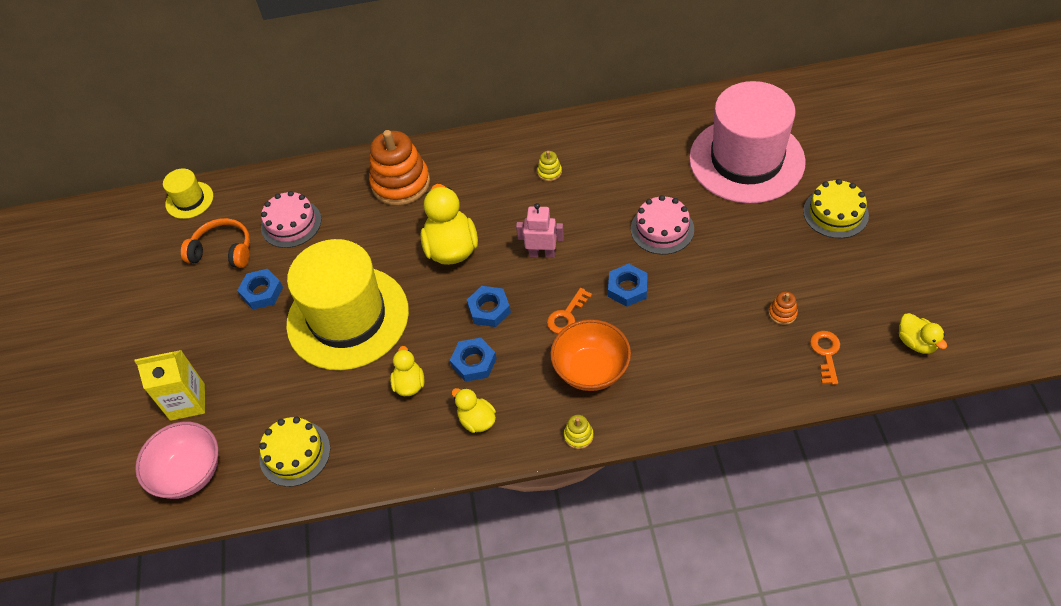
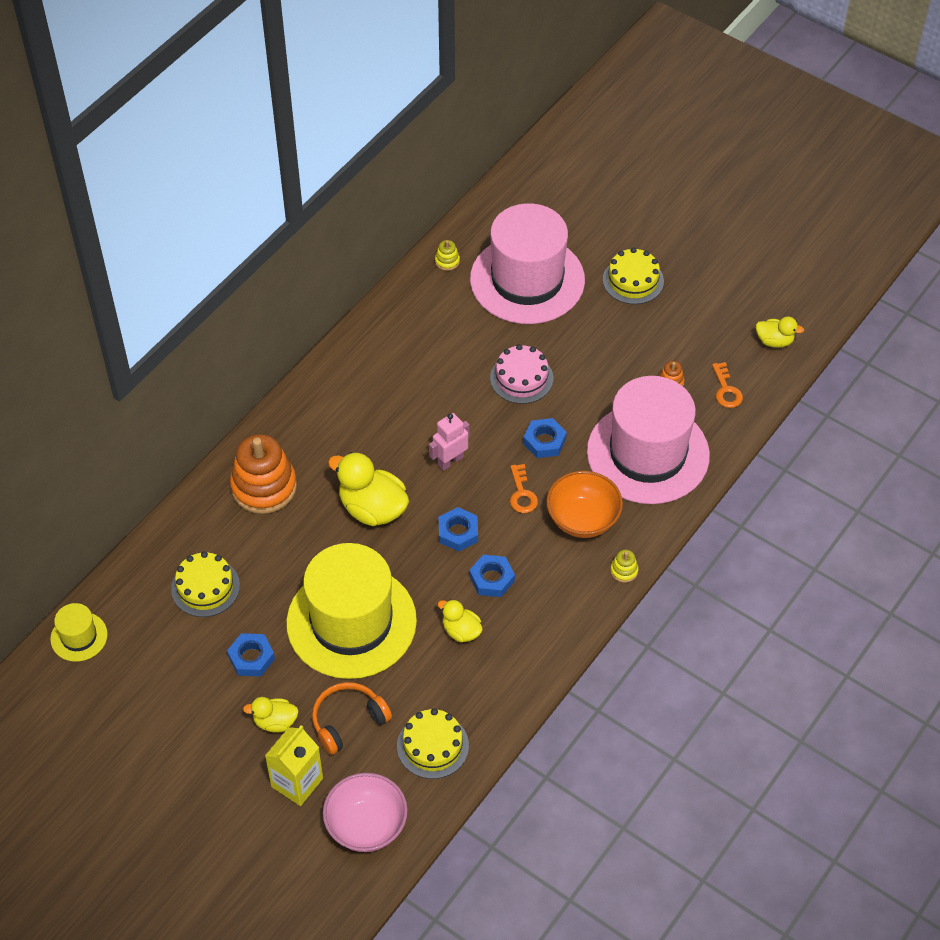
camera: 50 degrees left, 0 degrees up
(223, 251) = (171, 653): orange headphones -> orange headphones (348, 721)
(291, 223) = (205, 587): pink cake -> yellow cake
(477, 420) = (541, 616): yellow duck -> yellow duck (275, 722)
(549, 172) = (382, 392): yellow stacking toy -> yellow stacking toy (447, 261)
(700, 357) = (648, 453): none -> pink hat
(826, 353) = (726, 390): orange key -> orange key turned 150 degrees counterclockwise

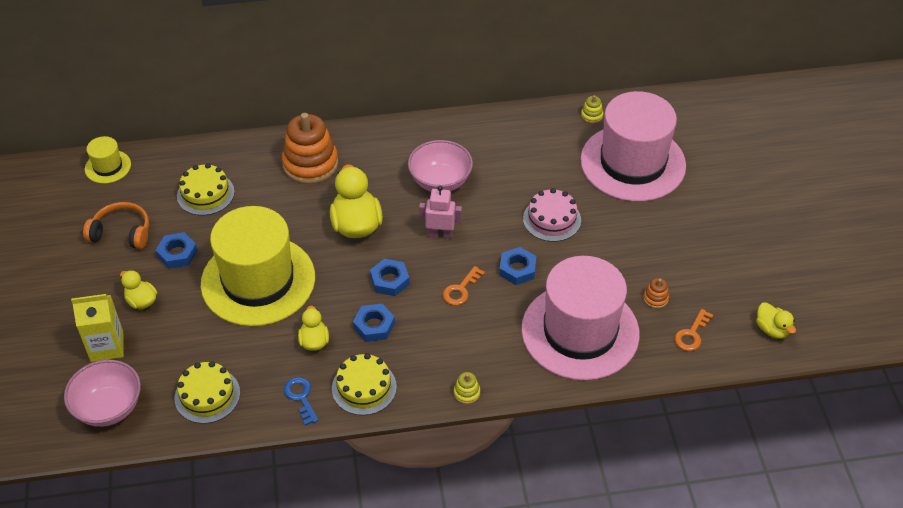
camera: 45 degrees right, 5 degrees down
(348, 721) = (180, 336): orange headphones -> orange headphones (121, 233)
(394, 415) = (440, 181): none -> pink bowl
(507, 682) = (301, 397): none -> blue key
(583, 519) = (480, 338): orange bowl -> none
(633, 280) = (710, 214): yellow cake -> yellow cake (364, 387)

